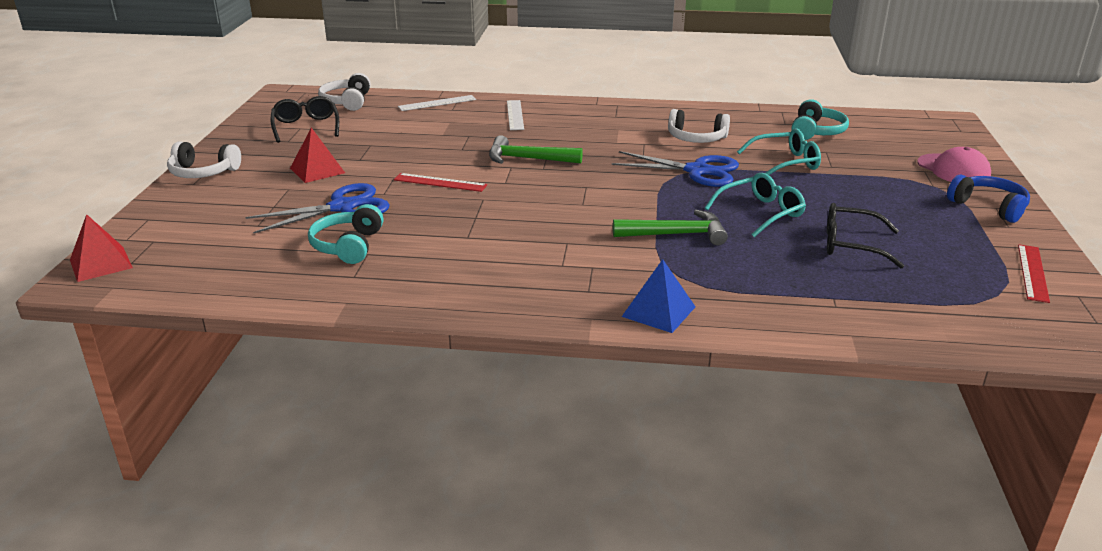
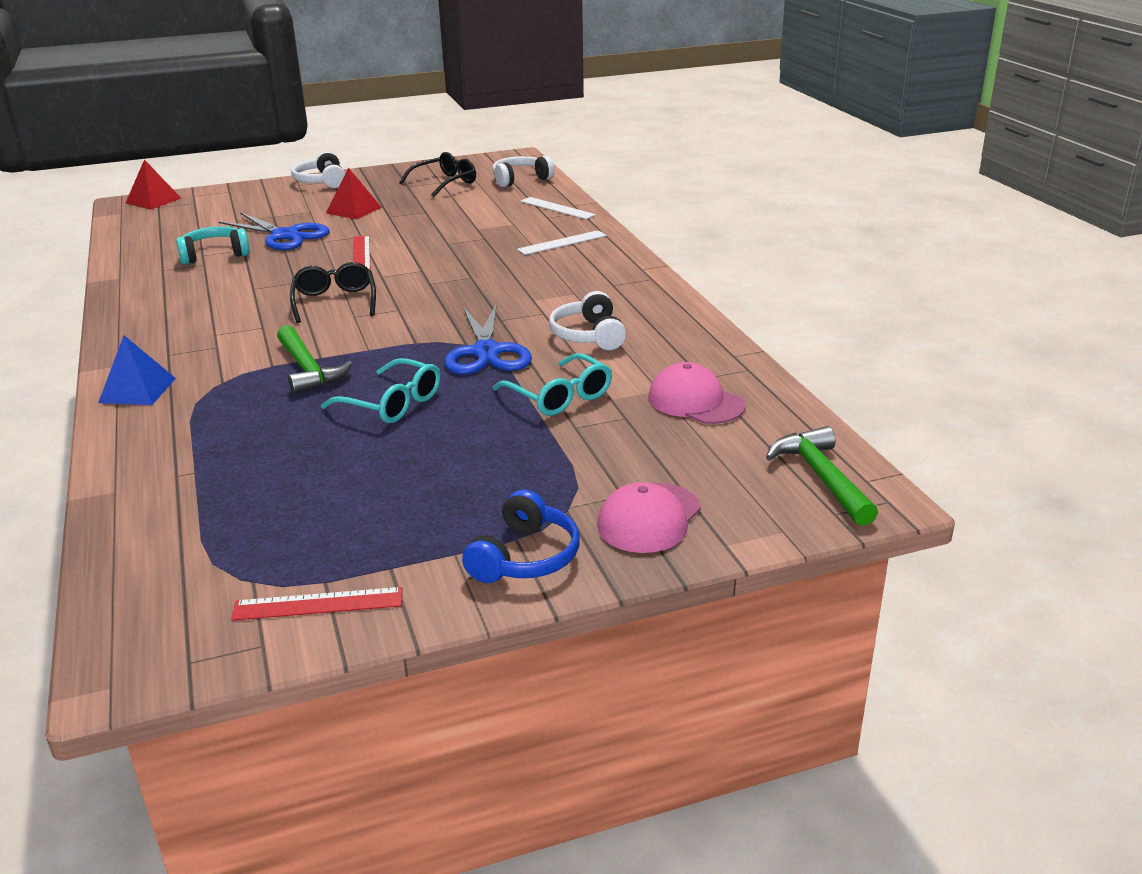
camera: 65 degrees right, 0 degrees up
(527, 159) = (447, 272): green hammer -> green hammer (821, 477)
(816, 131) = (695, 401): turquoise headphones -> pink cap
(851, 245) = (335, 467): black glasses -> black glasses (335, 301)

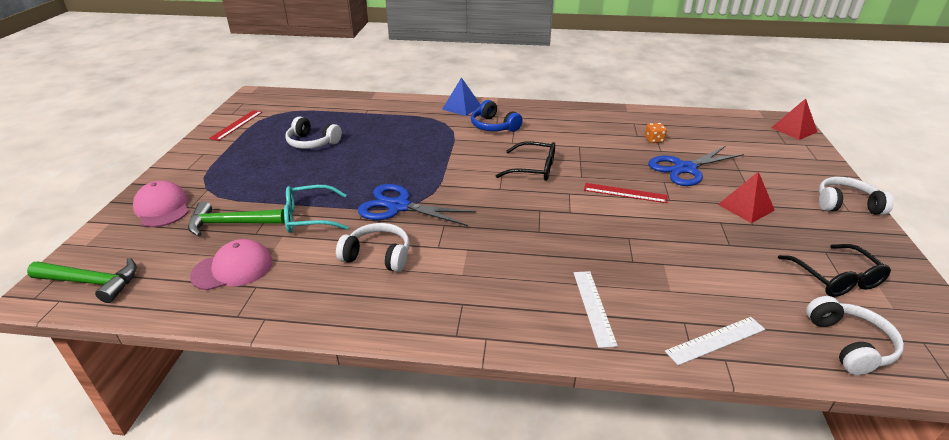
camera: 115 degrees right, 5 degrees up
(214, 255) = (654, 140): turquoise headphones -> orange dice
(308, 370) = (438, 147): green hammer -> green hammer (231, 224)
(351, 478) = (312, 143): none -> white headphones
(392, 403) = (370, 164): turquoise glasses -> none
(525, 557) = (192, 169): blue headphones -> blue headphones (493, 126)

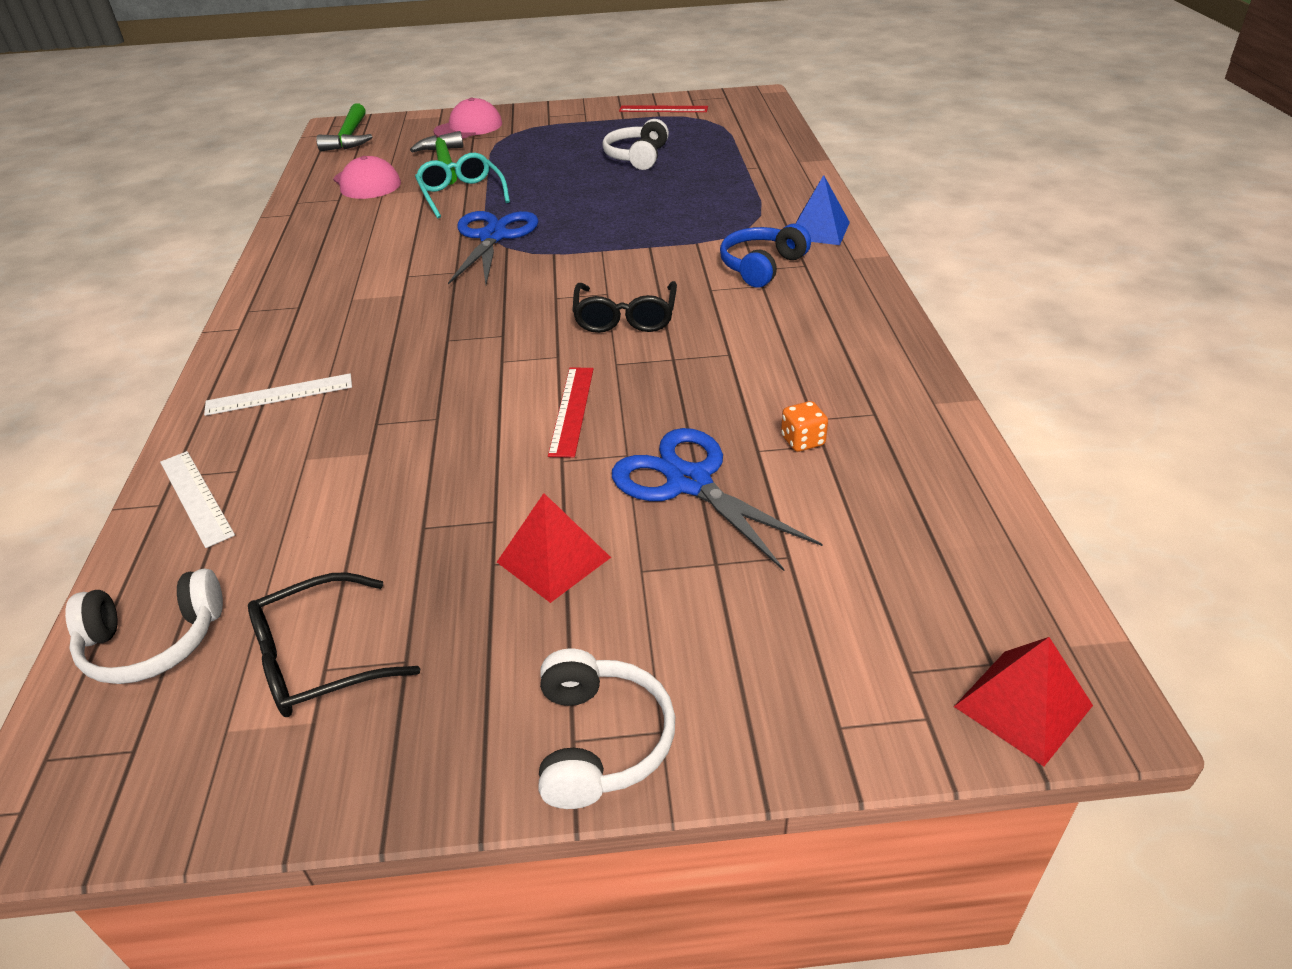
camera: 80 degrees right, 5 degrees up
(378, 256) = (388, 245): white headphones -> none

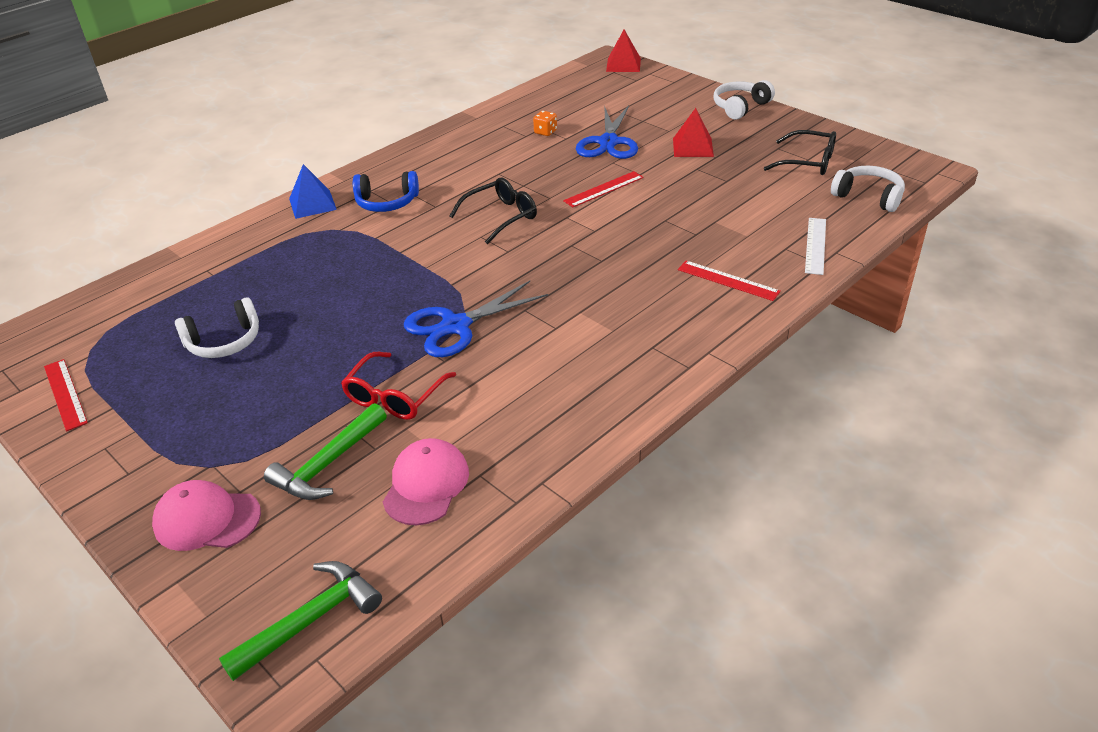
camera: 130 degrees left, 0 degrees up
(279, 395) = (728, 280): white ruler -> red ruler
(461, 194) = (395, 396): turquoise glasses -> red glasses

